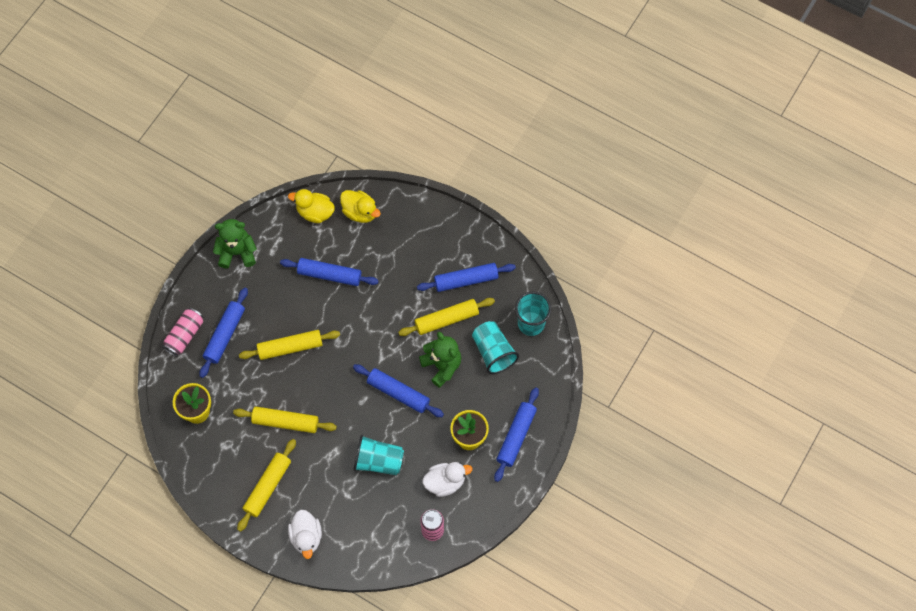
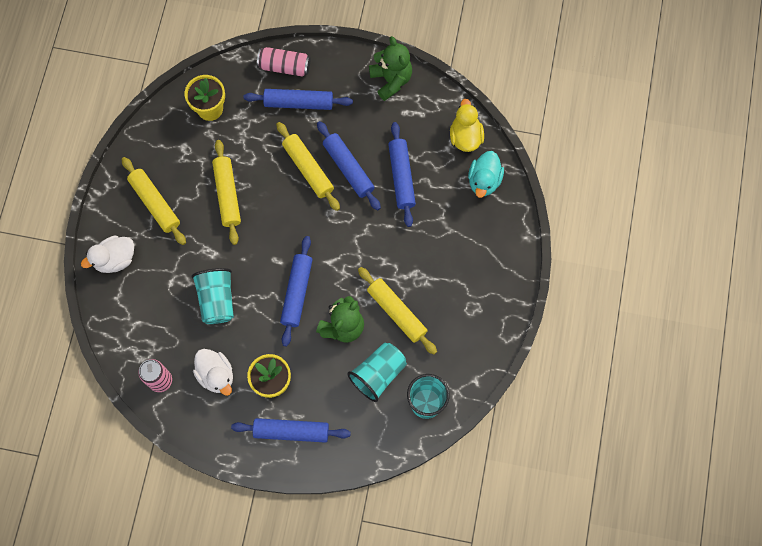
camera: 70 degrees right, 5 degrees up
(268, 487) = (155, 203): yellow rolling pin -> yellow rolling pin turned 45 degrees clockwise
(360, 212) = (484, 181): yellow duck -> turquoise duck
(466, 280) = (449, 316): blue rolling pin -> blue rolling pin (348, 168)

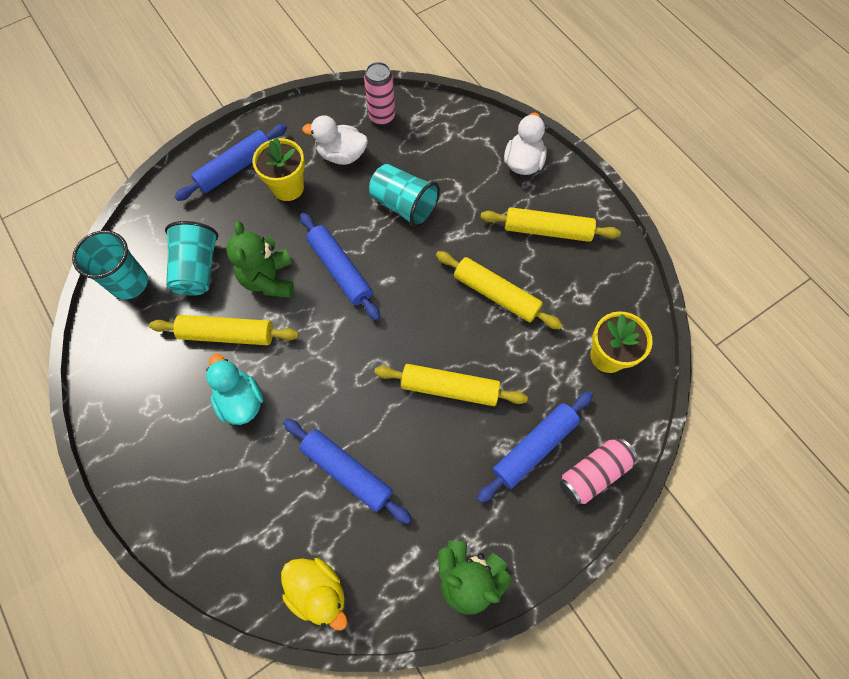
camera: 135 degrees right, 5 degrees down
(348, 168) = (411, 427): blue rolling pin -> none
(484, 181) = (250, 556): turquoise duck -> turquoise duck (241, 400)

